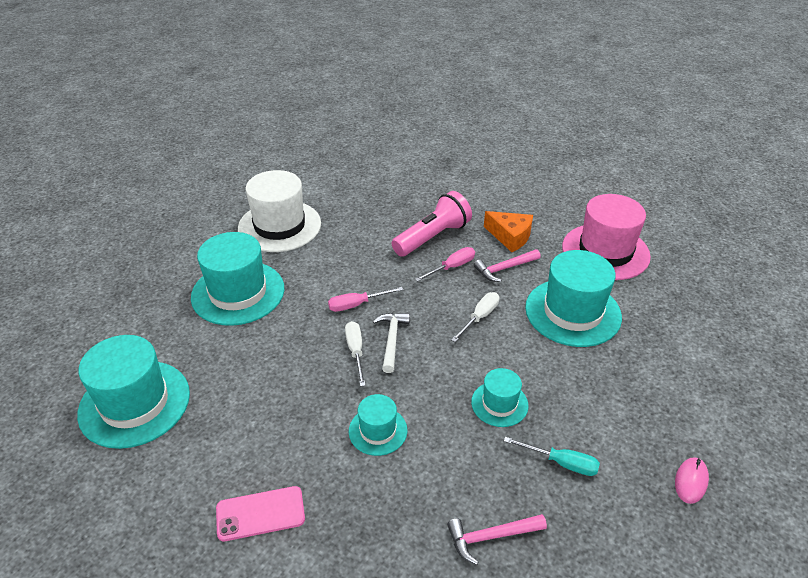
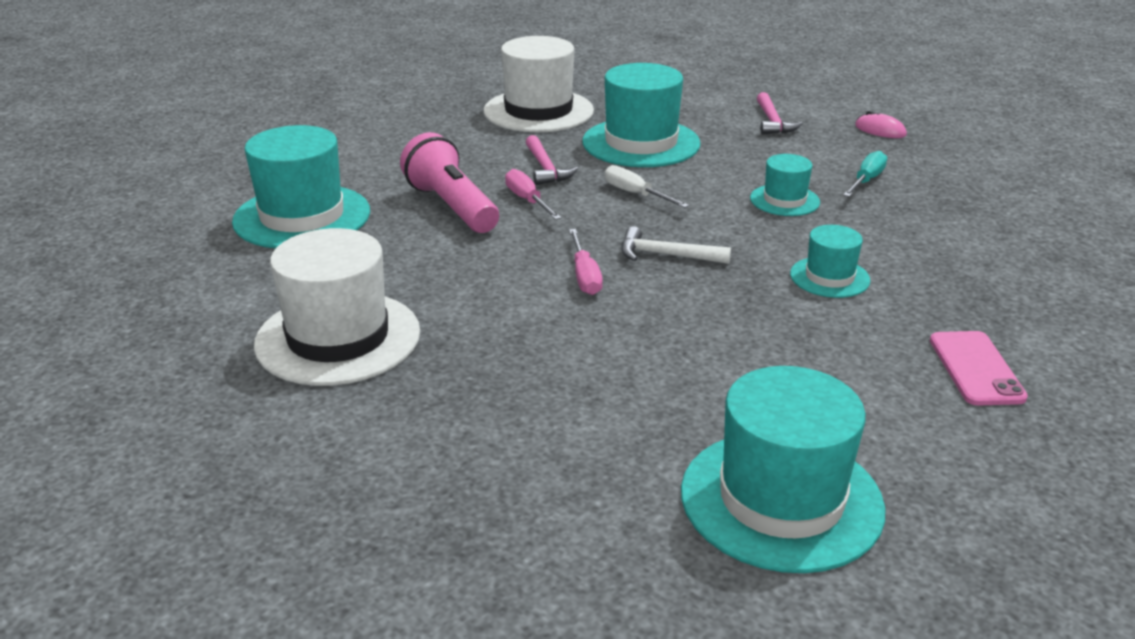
camera: 80 degrees left, 10 degrees down
(238, 293) = (516, 386): turquoise hat -> turquoise hat (302, 217)
(355, 351) = (684, 283): white screwdriver -> none
(491, 536) = (967, 226): pink hammer -> pink hammer (772, 122)
(510, 237) = (480, 157): orange cheese -> none
(605, 251) = (538, 111): pink hat -> white hat

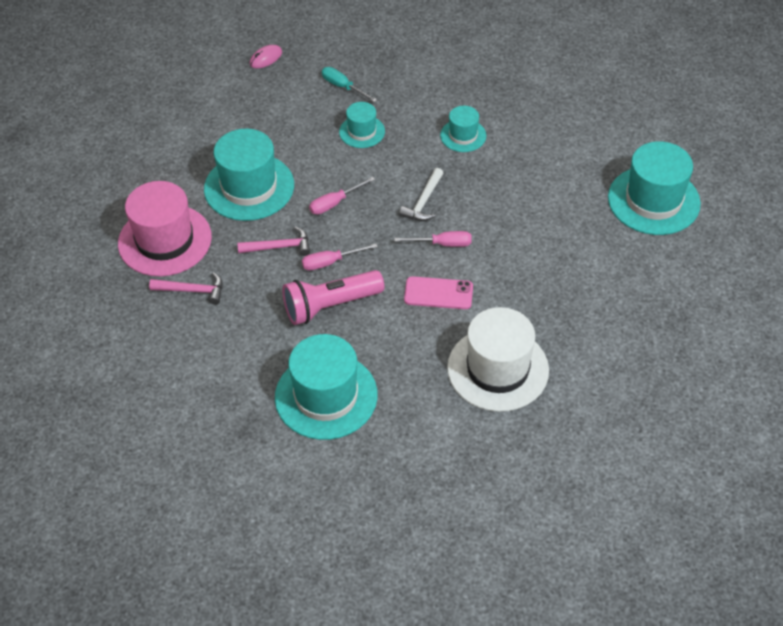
camera: 80 degrees left, 20 degrees up
(538, 111) = (165, 240): white hat -> pink hat
(635, 194) = (335, 203): white screwdriver -> pink screwdriver
(772, 122) = (233, 108): pink hammer -> pink hammer (192, 291)
(976, 368) = (560, 106): pink phone -> pink phone (438, 293)

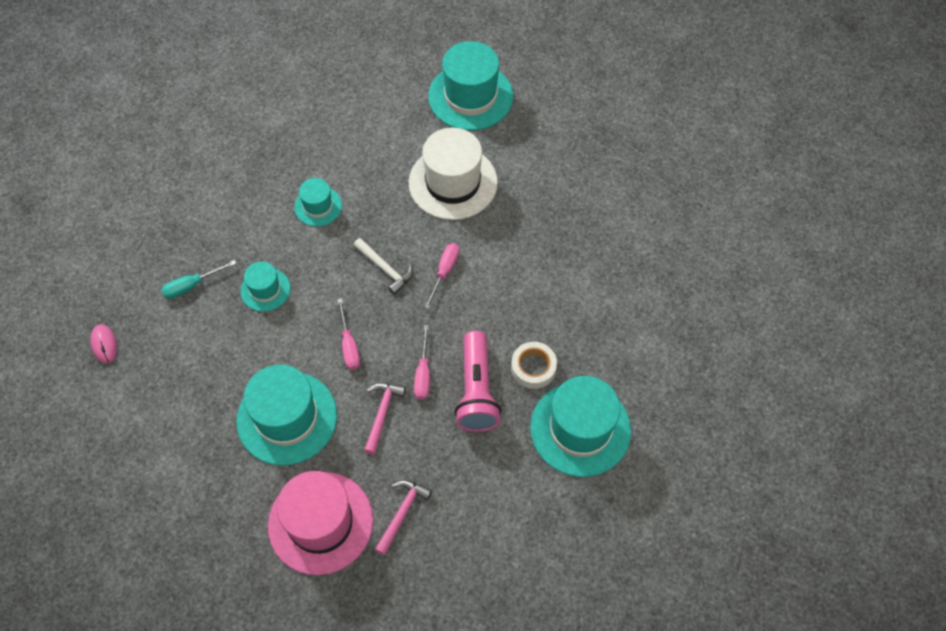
camera: 70 degrees left, 10 degrees up
(374, 341) = (533, 368): none -> white tape
(438, 293) = (501, 296): pink phone -> none
(498, 369) = (603, 281): white hat -> white hat (453, 182)

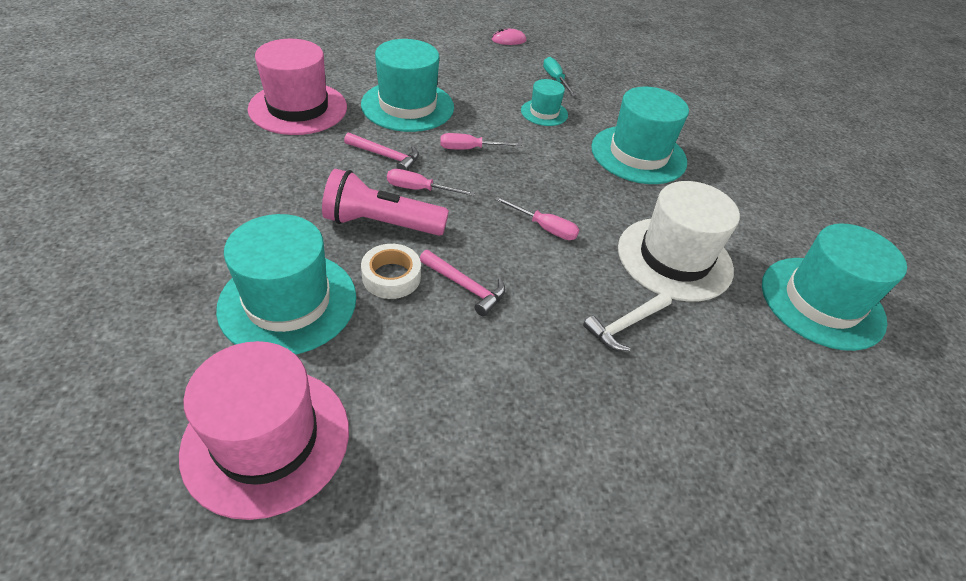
camera: 95 degrees right, 15 degrees down
(318, 206) = (638, 154): turquoise hat -> turquoise hat, size x1.90
(385, 269) = (555, 185): white hammer -> white hammer (625, 325)
(402, 513) = (275, 151): pink hammer -> pink hammer (465, 286)
(686, 399) = (267, 439): none -> pink hat

